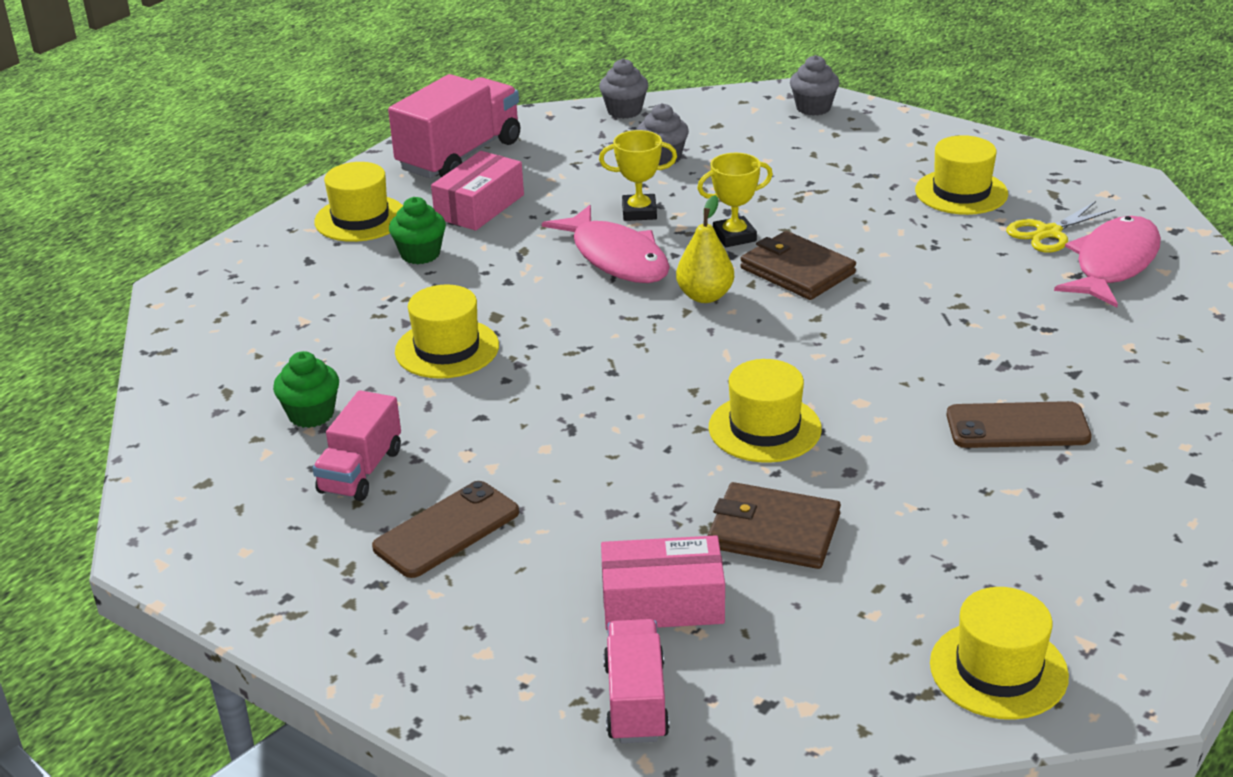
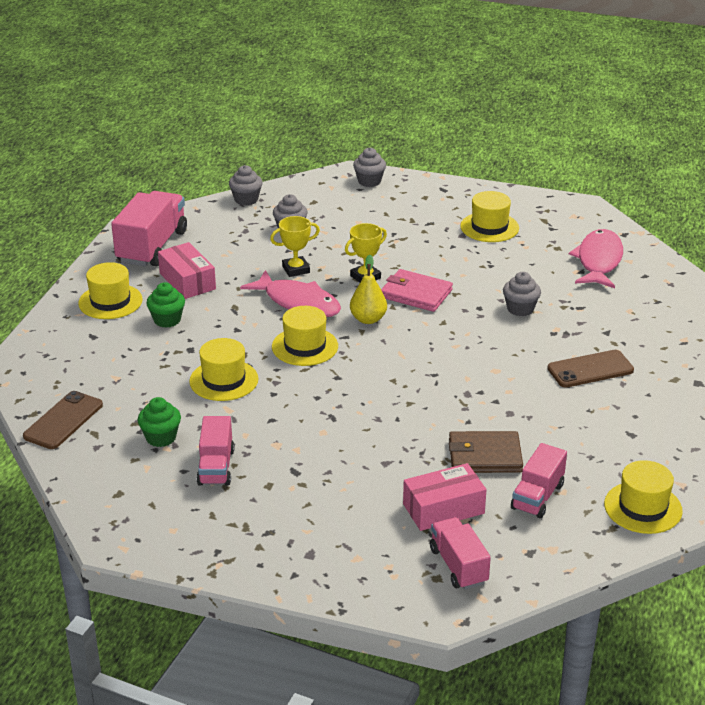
camera: 20 degrees left, 0 degrees up
(447, 530) = (292, 492): brown phone -> brown phone (63, 420)
(479, 206) = (187, 281): pink box -> pink box turned 45 degrees counterclockwise
(764, 428) = (448, 396): yellow hat -> yellow hat (305, 346)
(797, 271) = (416, 294): brown wallet -> pink wallet
(825, 614) = (537, 497): none -> pink truck
(948, 316) = (520, 309): none -> grey cupcake
(1048, 233) = (553, 246): yellow scissors -> none

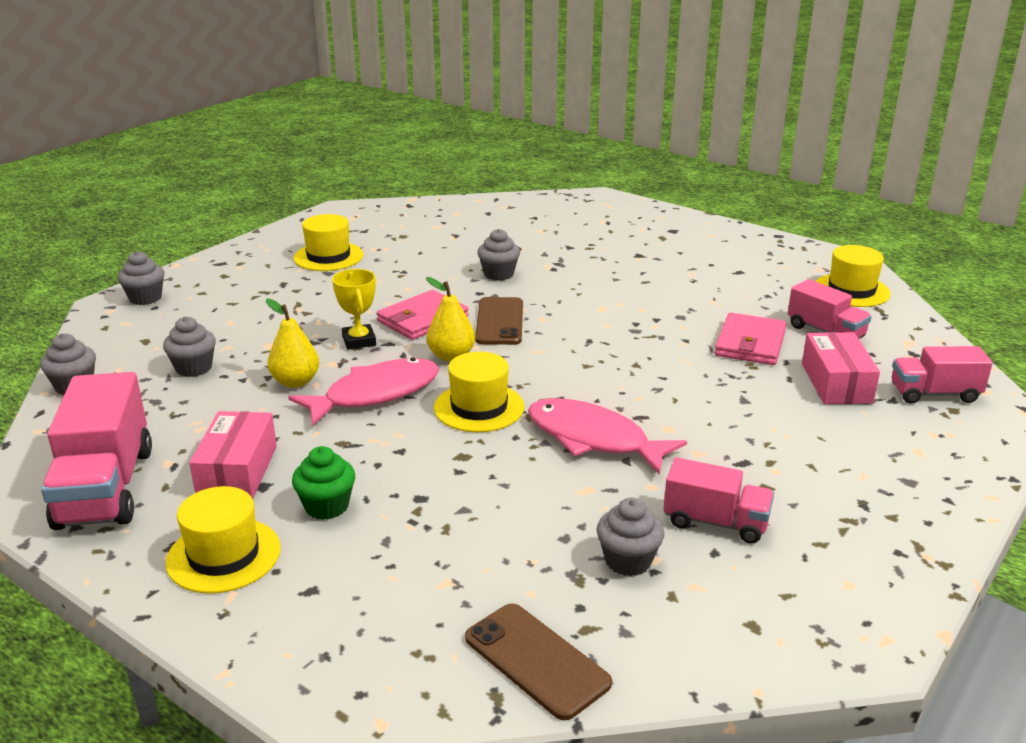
camera: 70 degrees left, 5 degrees down
(152, 247) = (105, 488): pink truck -> pink truck turned 135 degrees counterclockwise
(161, 437) = (628, 560): green cupcake -> grey cupcake
(187, 281) = (238, 471): pink box -> pink box turned 75 degrees counterclockwise
(224, 380) = (516, 482): yellow hat -> none
(296, 269) = (295, 382): yellow trophy -> yellow pear
(484, 456) = (750, 343): brown wallet -> pink wallet
(590, 369) = (627, 266): brown phone -> brown phone (499, 322)
(598, 261) = (445, 224): pink fish -> pink fish (593, 439)

